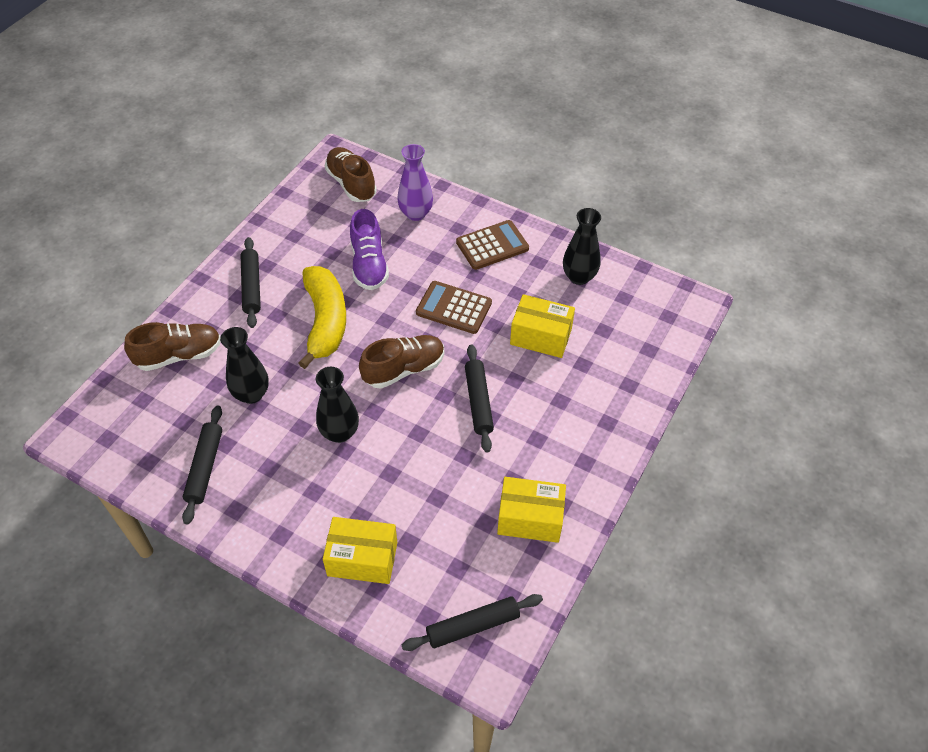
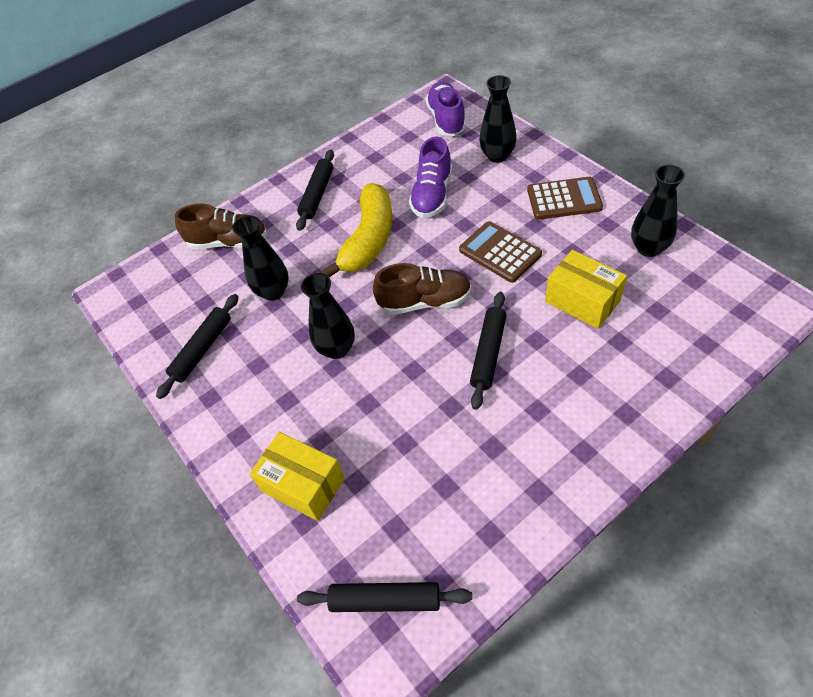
camera: 30 degrees right, 0 degrees up
(351, 184) = (446, 120): brown shoe -> purple shoe
(416, 213) = (497, 156): purple vase -> black vase
(530, 518) = (496, 497): yellow box -> none

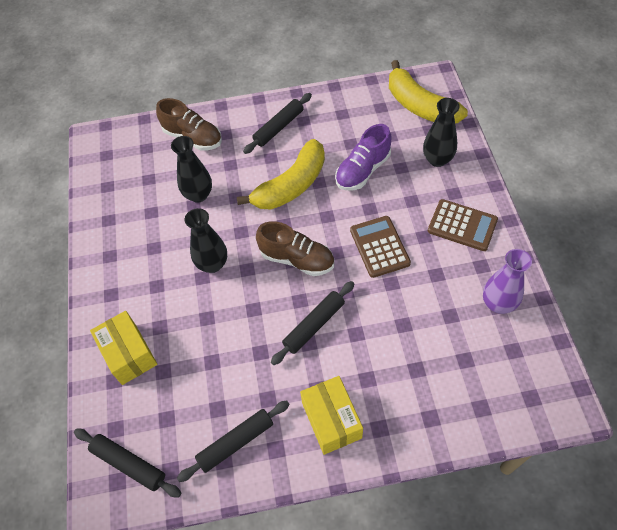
camera: 25 degrees right, 5 degrees up
(202, 349) = (126, 216): black rolling pin -> black rolling pin (235, 442)
(446, 120) = (420, 106): purple shoe -> yellow banana
(582, 301) = (412, 321): yellow box -> yellow box (331, 420)
(648, 248) = (498, 303): black vase -> purple vase

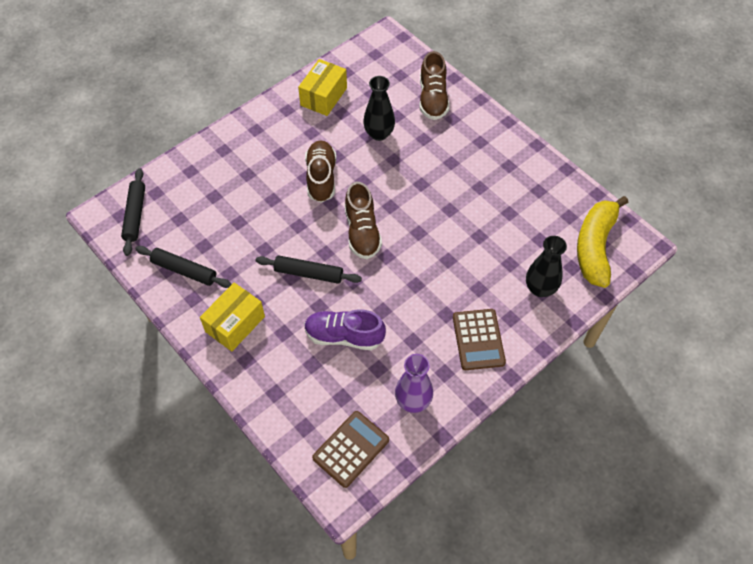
camera: 55 degrees right, 0 degrees up
(129, 354) = (215, 168): yellow box -> yellow box (323, 96)
(212, 264) = (321, 178): black vase -> brown shoe
(278, 127) = (487, 151): black rolling pin -> none
(291, 185) = (432, 191): yellow banana -> none
(363, 170) = (485, 236): purple shoe -> purple shoe (344, 336)
(379, 247) = (413, 285): brown calculator -> brown calculator (351, 449)

